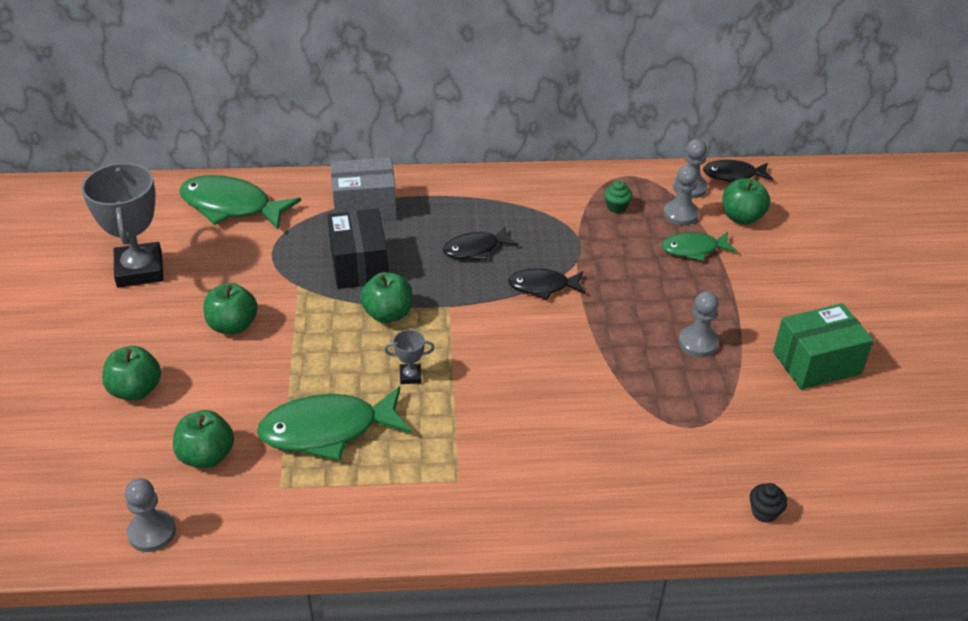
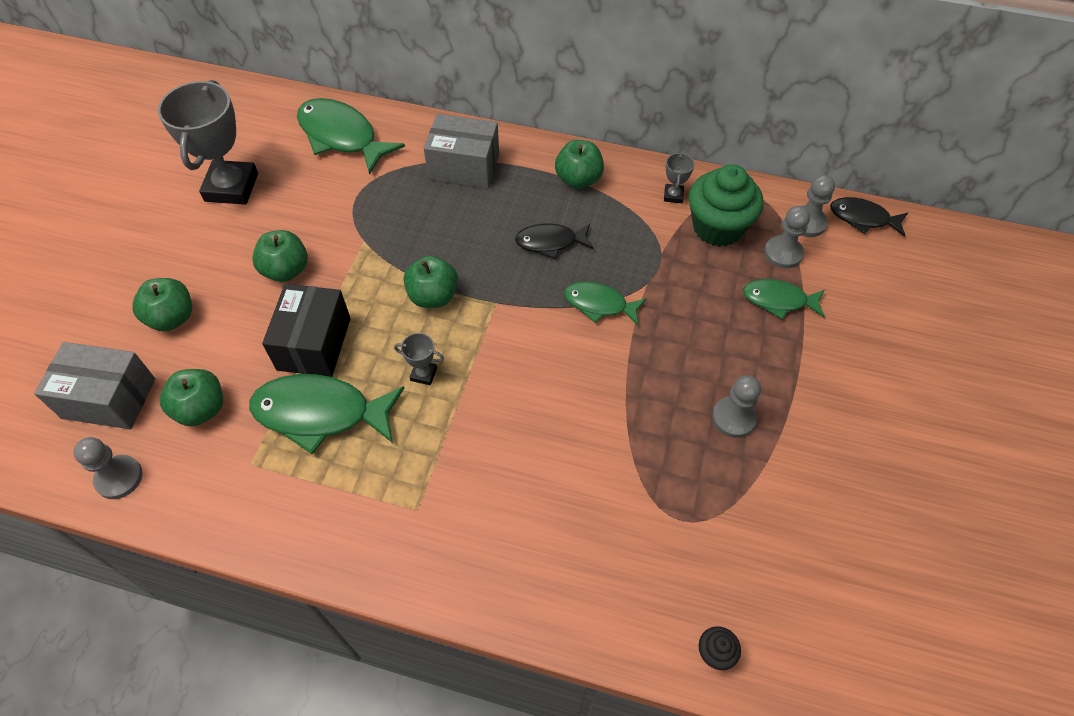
camera: 20 degrees right, 15 degrees up
(105, 471) = (109, 398): none -> grey box
(359, 265) = (430, 232): black box -> black box (314, 344)
(543, 286) = (599, 304): black fish -> green fish
(566, 191) = (673, 195): none -> grey trophy
(616, 207) = (717, 227): green cupcake -> green cupcake, size x2.35
(741, 217) = (849, 273): green apple -> green apple (578, 179)
(816, 363) = (856, 481): green box -> none

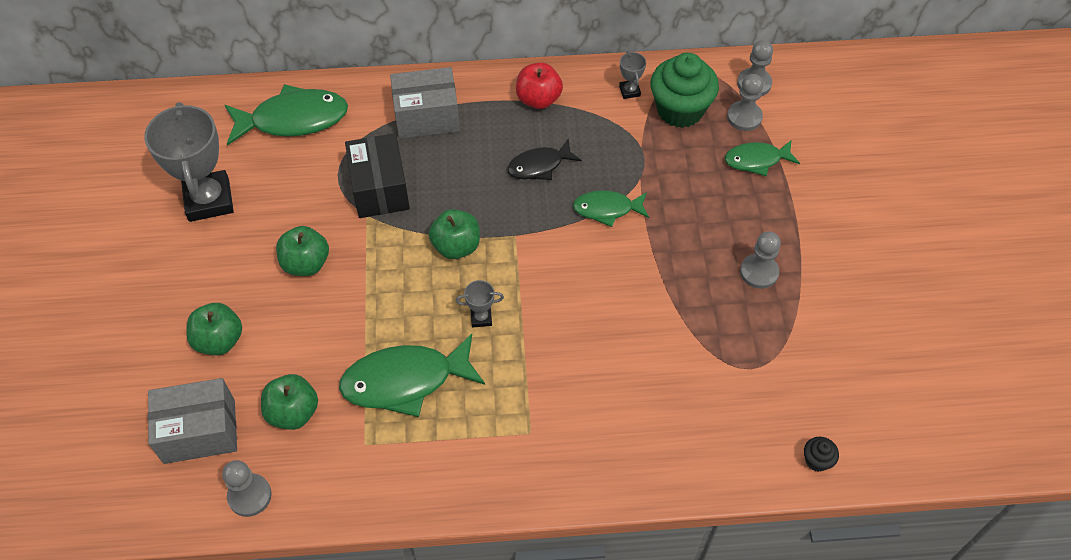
camera: 20 degrees left, 0 degrees up
(314, 344) = (368, 322): black box -> black box (380, 189)
(342, 137) = (293, 119): green fish -> green fish turned 150 degrees clockwise
(578, 179) = (538, 99): green apple -> red apple
(863, 218) = (798, 66): black fish -> none

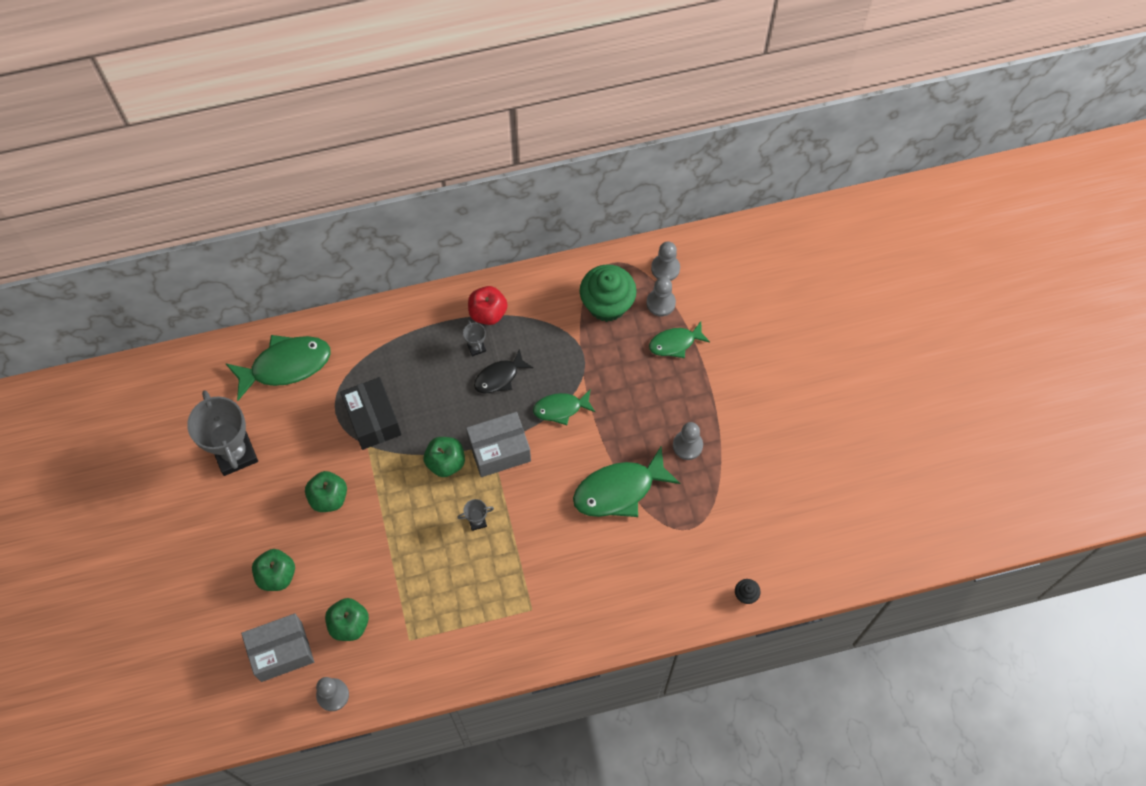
camera: 10 degrees left, 10 degrees up
(405, 381) = (429, 584): green fish -> green fish (619, 490)
(427, 116) = (397, 344): grey box -> grey box (499, 450)
(629, 91) = (563, 292): grey trophy -> grey trophy (476, 347)

